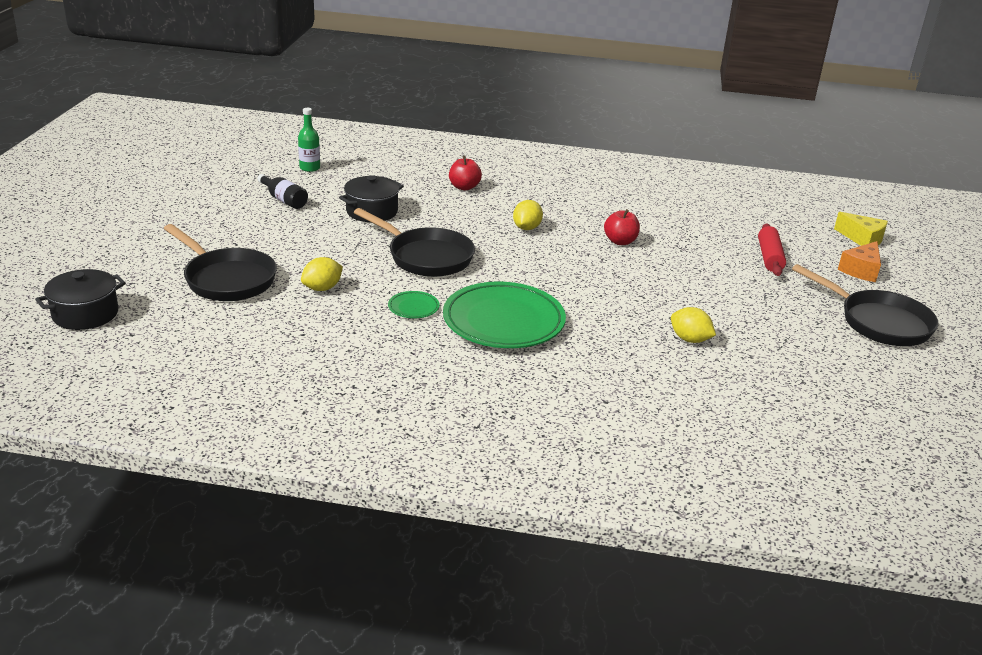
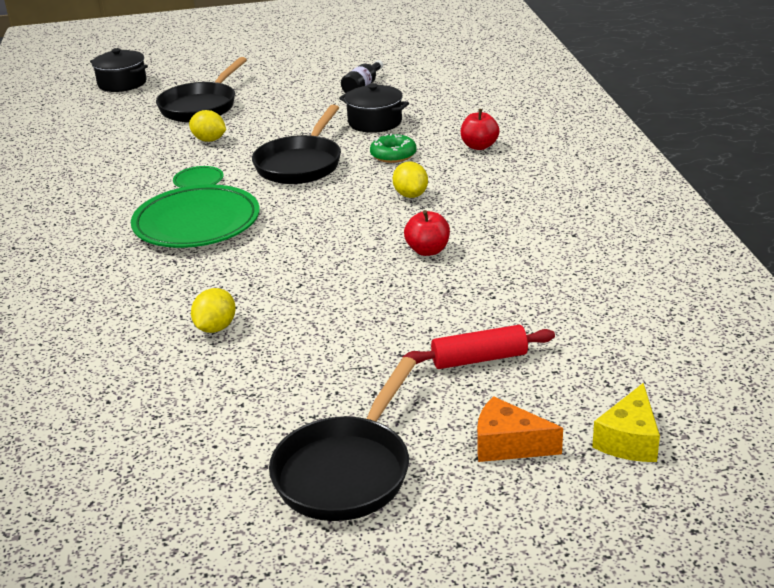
camera: 75 degrees right, 0 degrees up
(310, 168) = (442, 78): green bottle -> none
(447, 219) = (393, 155): none -> green donut
(526, 228) = (410, 195): yellow lemon -> yellow lemon turned 75 degrees clockwise

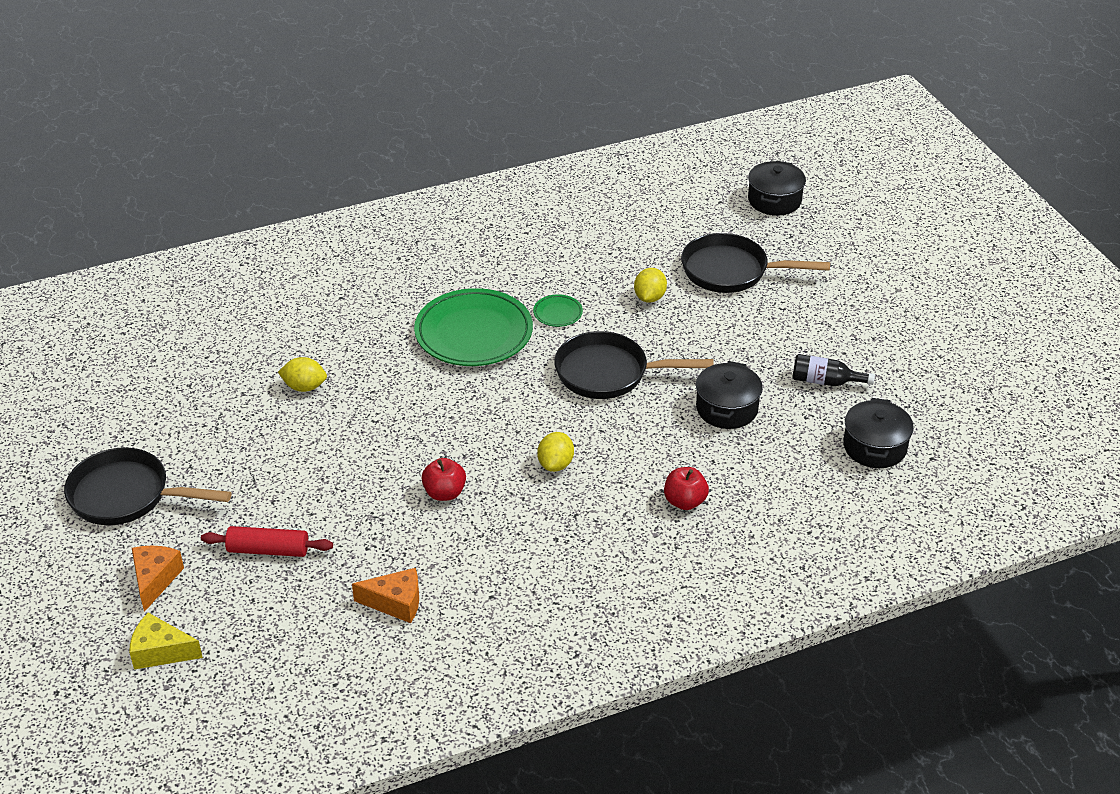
camera: 75 degrees right, 10 degrees up
(393, 155) = (646, 437): green donut -> none
(410, 195) = (555, 464): yellow lemon -> yellow lemon turned 45 degrees counterclockwise
(444, 79) = (874, 447): none -> black pot
(479, 359) = (268, 550): red rolling pin -> red rolling pin turned 60 degrees counterclockwise
(574, 283) = (396, 603): none -> orange cheese

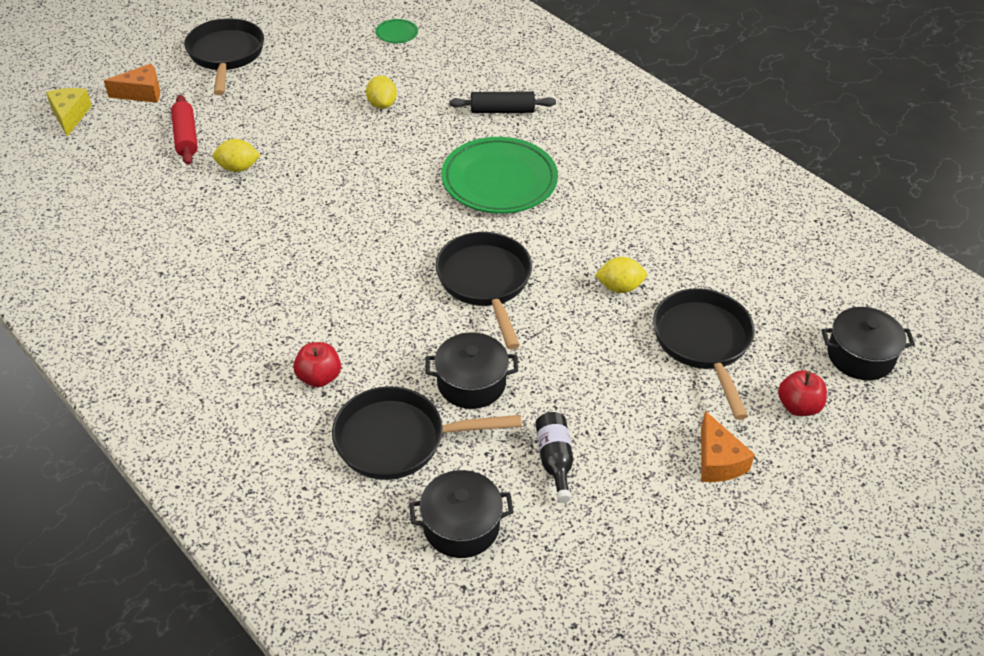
camera: 70 degrees right, 5 degrees up
(367, 307) = (502, 111): none -> black rolling pin
(396, 603) = (142, 219): orange cheese -> orange cheese (718, 461)
(444, 493) = (280, 214): red apple -> red apple (798, 406)
(555, 464) = (341, 275): yellow lemon -> yellow lemon (238, 168)
(558, 313) = (558, 227): green plate -> green plate (397, 34)
(775, 465) = (398, 440): none -> black pan

